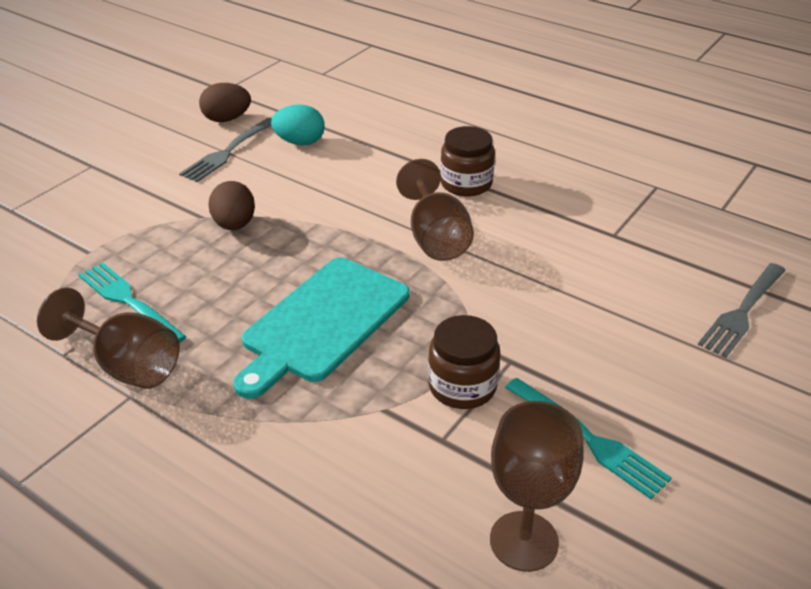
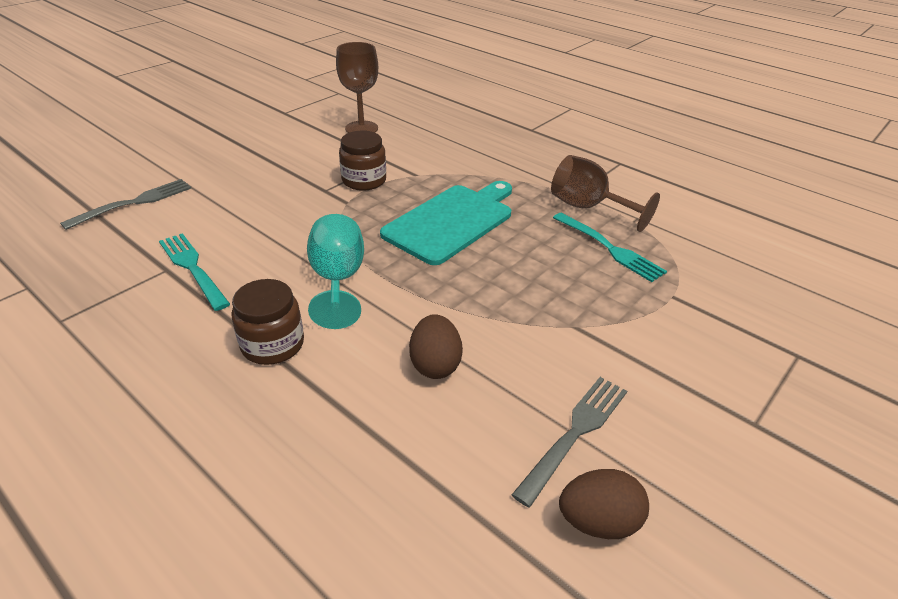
camera: 175 degrees left, 0 degrees up
(234, 225) = (538, 313): brown egg -> brown egg (435, 364)
(300, 142) = (472, 445): turquoise egg -> none
(435, 238) = (338, 281): brown goblet -> turquoise goblet
(588, 439) = (304, 155): turquoise fork -> turquoise fork (193, 268)

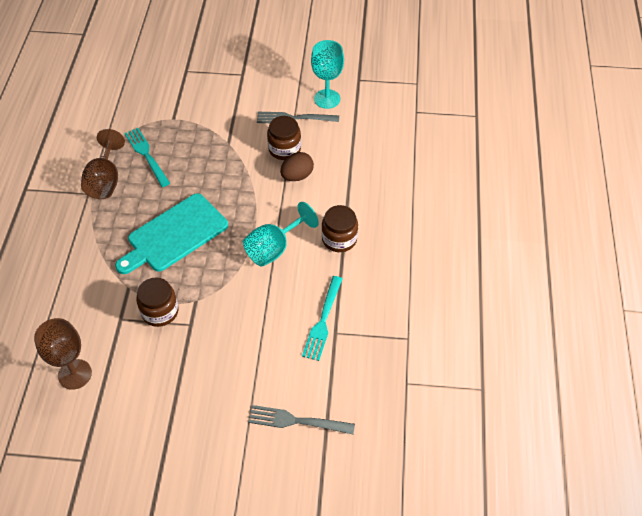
camera: 125 degrees left, 15 degrees up
(452, 221) = (174, 234): turquoise cutting board -> turquoise cutting board turned 45 degrees counterclockwise
(507, 380) = (284, 149): none -> brown jar
(598, 521) = (327, 99): brown egg -> turquoise goblet
(609, 248) = (146, 155): turquoise fork -> turquoise fork turned 45 degrees counterclockwise

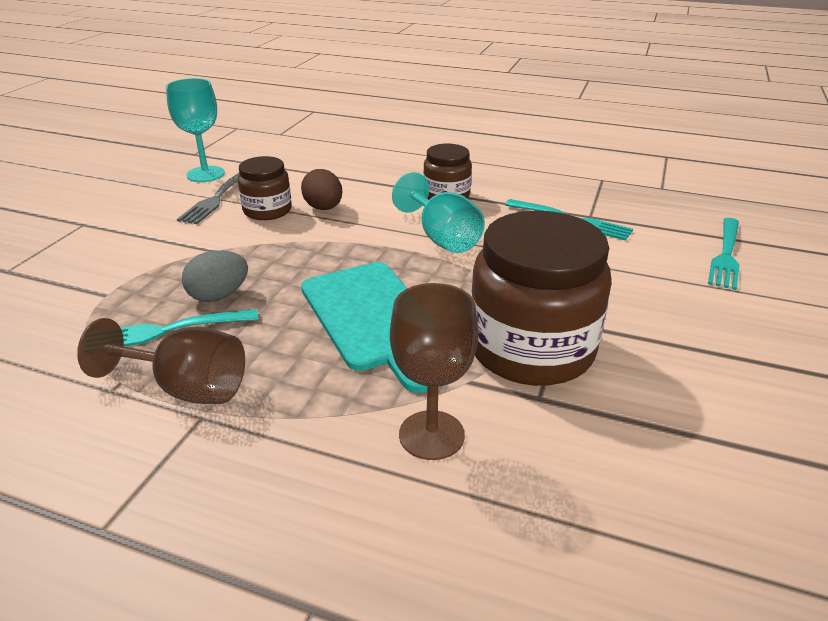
camera: 75 degrees left, 20 degrees down
(75, 374) = (666, 471): brown goblet -> brown goblet (431, 435)
(160, 311) = (531, 349): brown jar -> brown jar, size x1.88
(181, 163) = (219, 296): none -> grey egg
(297, 421) = (726, 255): grey fork -> turquoise fork

